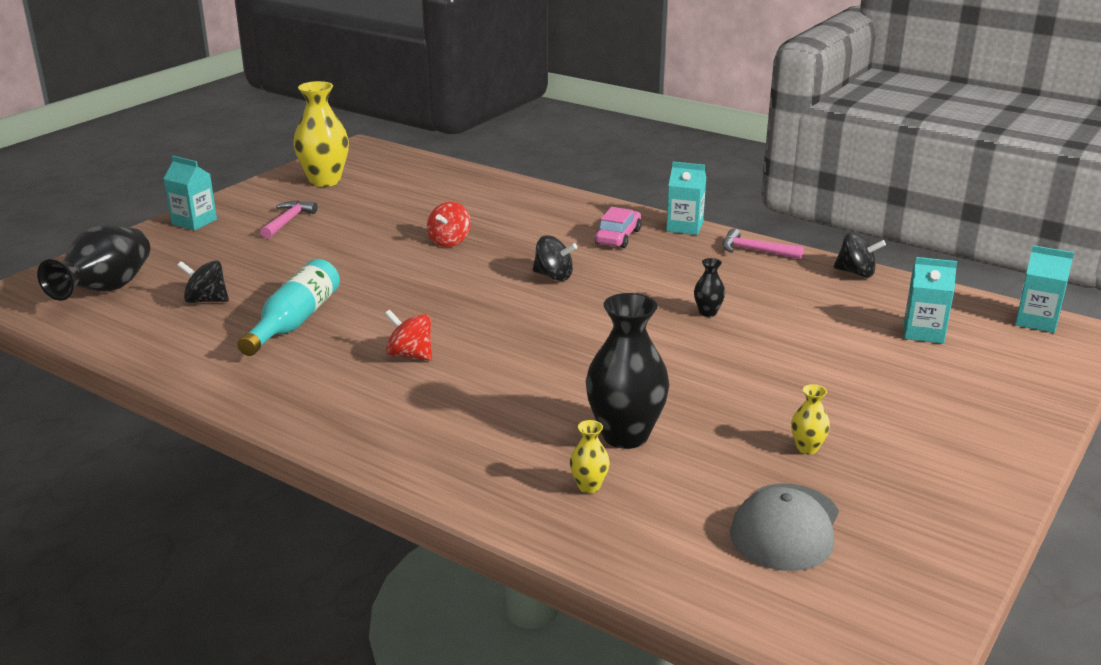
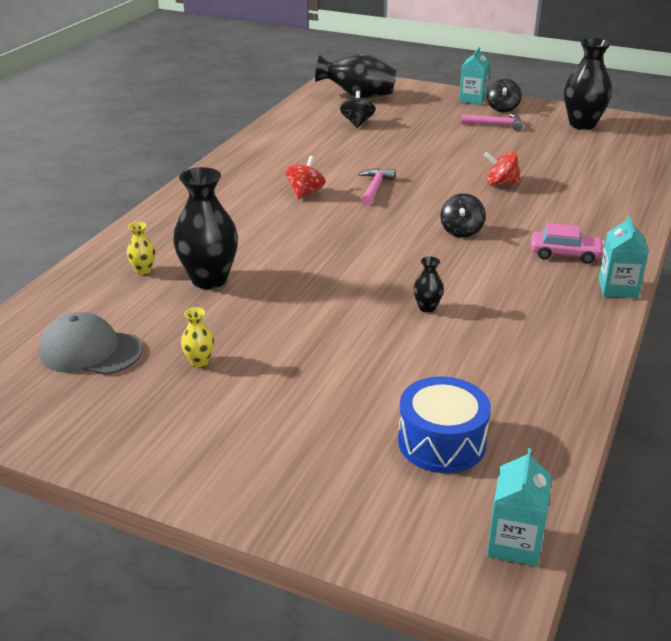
camera: 80 degrees right, 5 degrees up
(295, 321) = (339, 151): turquoise bottle -> none
(325, 181) = (582, 124): yellow vase -> black vase
(755, 251) = (587, 332): pink hammer -> pink hammer (375, 188)
(856, 273) = (573, 400): black spinning top -> black spinning top (502, 109)
(923, 332) = (441, 442): turquoise carton -> blue drum

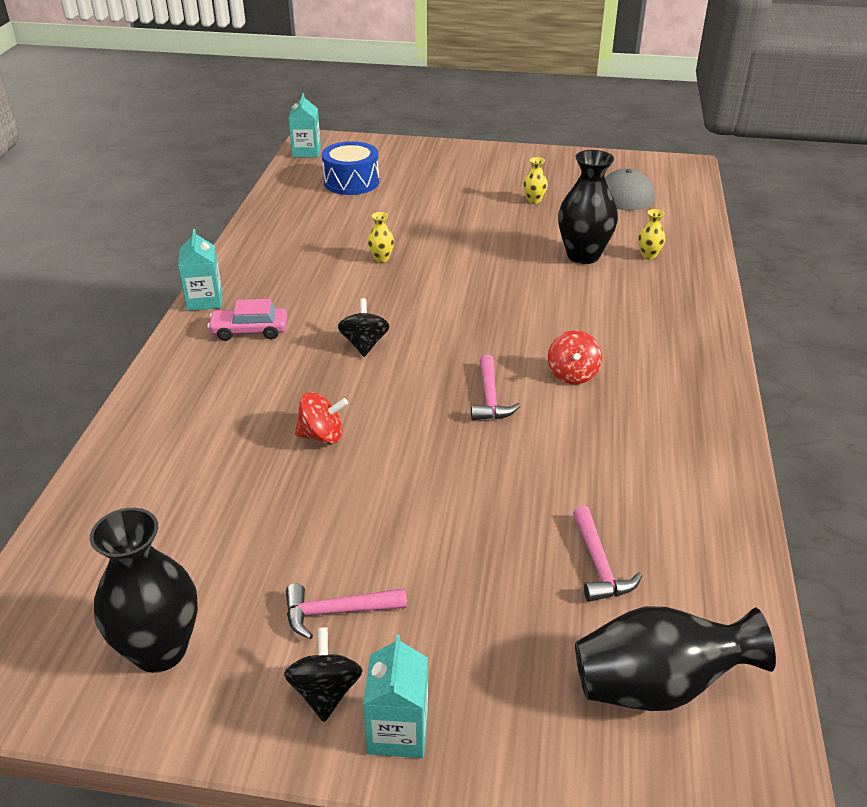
camera: 165 degrees right, 5 degrees up
(357, 123) = (599, 564): black spinning top -> pink hammer
(427, 308) = (381, 258): black vase -> yellow vase

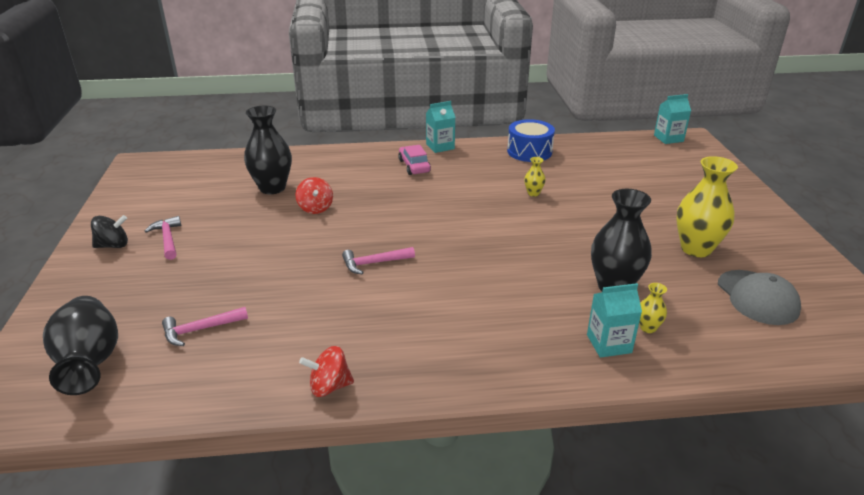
camera: 75 degrees right, 5 degrees down
(160, 650) = (148, 197): black vase -> black vase (272, 188)
(351, 182) = (639, 163): blue drum -> blue drum (529, 151)
(364, 344) = (418, 205): black spinning top -> none
(398, 731) = (82, 271): turquoise carton -> turquoise carton (609, 344)
(534, 200) = (696, 249): yellow vase -> yellow vase, size x2.20
(572, 374) = (418, 298): red spinning top -> red spinning top (329, 386)

